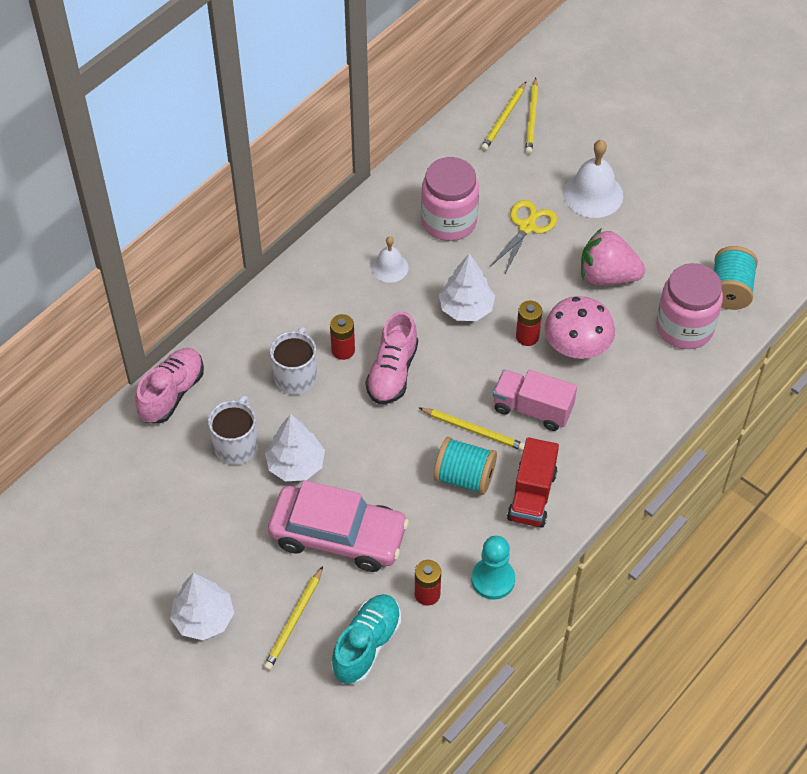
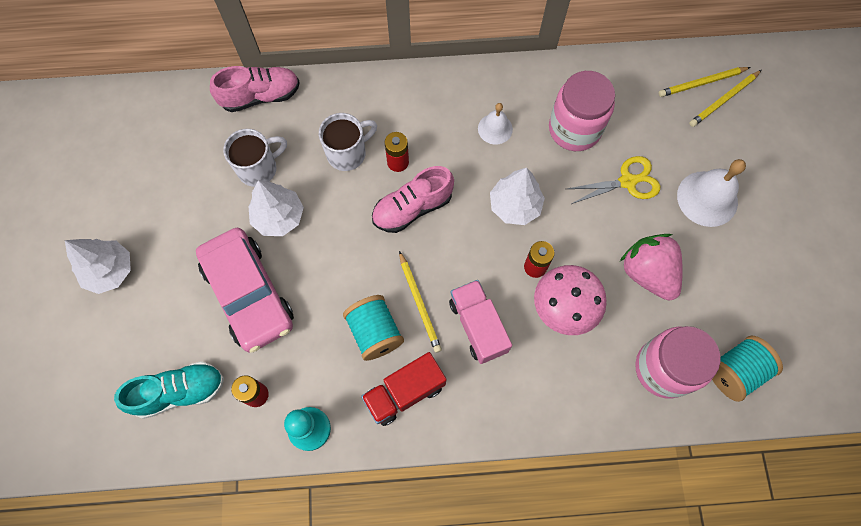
camera: 45 degrees right, 15 degrees up
(294, 621) = (157, 327): yellow pencil -> none

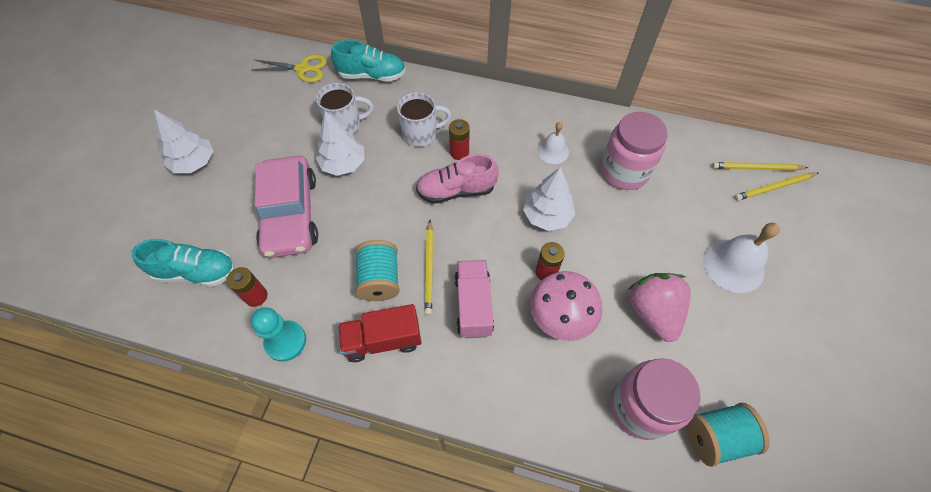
camera: 20 degrees right, 10 degrees down
(260, 96) = (372, 75): pink shoe -> turquoise shoe
(627, 181) = (659, 227): yellow scissors -> yellow scissors (302, 69)

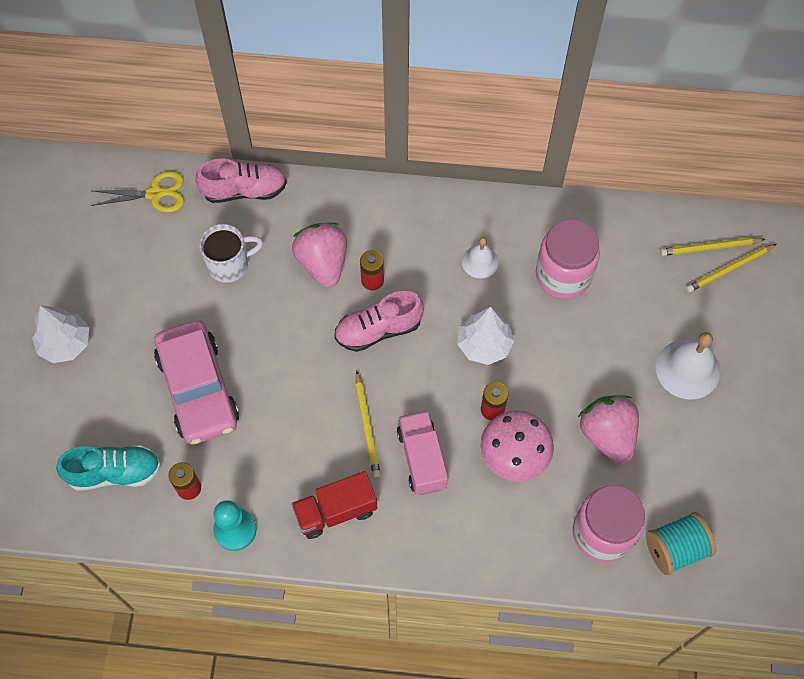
camera: 10 degrees left, 5 degrees up
(343, 164) = (241, 317): white tree -> none
(372, 75) = (244, 190): turquoise shoe -> pink shoe
(380, 279) = (317, 447): turquoise spool -> none
(421, 134) = (323, 263): white mug -> pink strawberry

